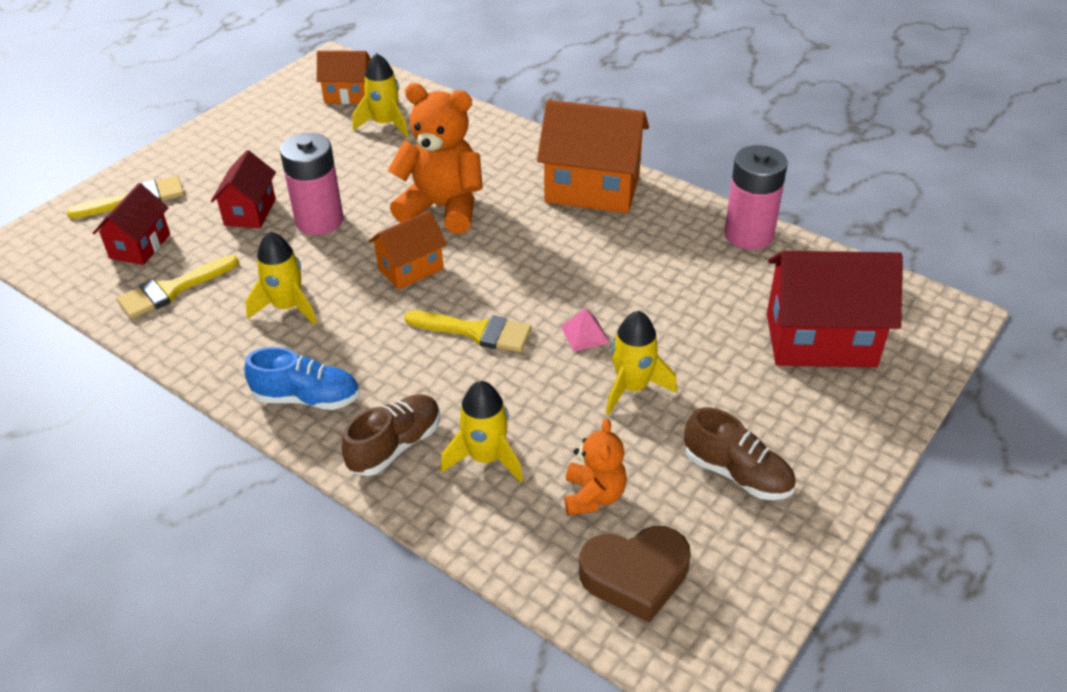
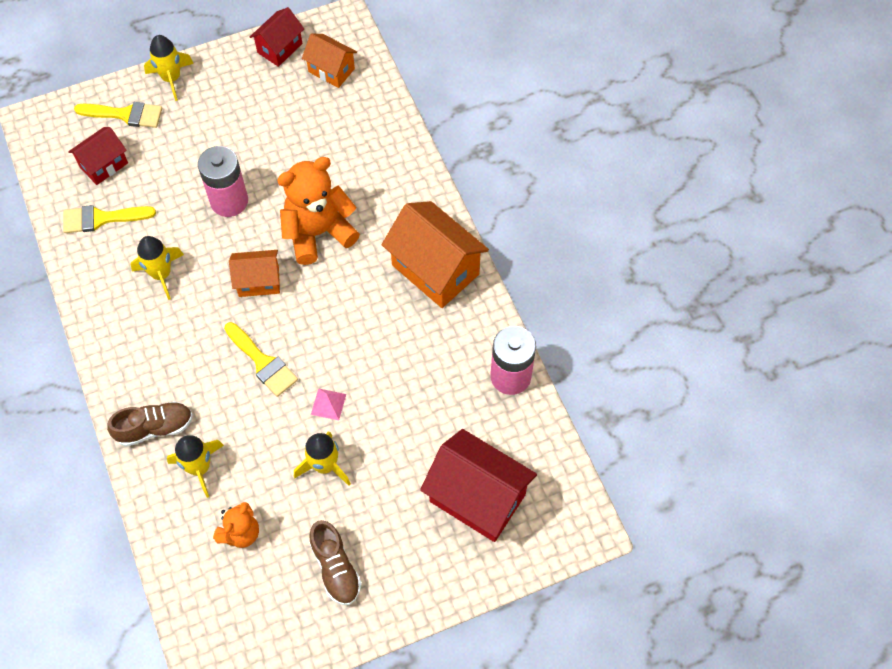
camera: 30 degrees right, 20 degrees up
(250, 212) = (190, 168): red house -> red house (280, 48)
(307, 398) = (128, 360): blue shoe -> none
(385, 124) = (337, 119): yellow rocket -> yellow rocket (171, 78)
(442, 208) = (318, 232): orange teddy bear -> orange teddy bear turned 75 degrees counterclockwise
(635, 576) = (223, 601): brown heart -> none

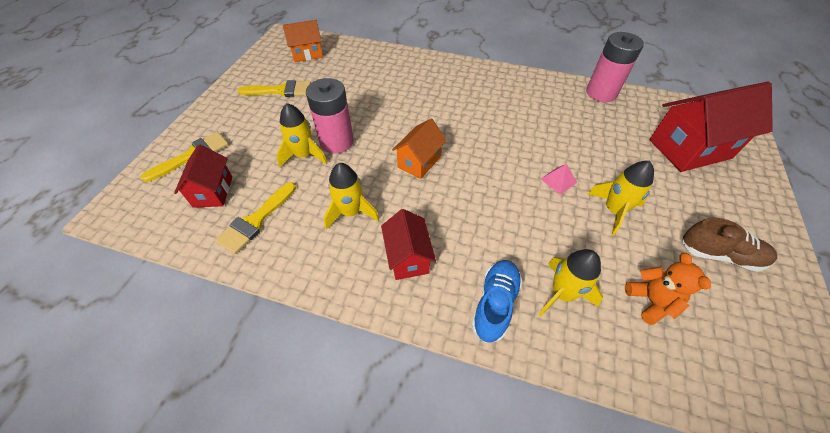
camera: 50 degrees left, 10 degrees down
(155, 428) = (495, 304): brown shoe -> blue shoe
(171, 78) = (205, 117): yellow rocket -> yellow rocket (304, 155)
(263, 362) = (491, 196): yellow brush -> yellow brush (281, 90)
(280, 48) = (261, 64): red house -> red house (408, 257)
(318, 232) = (413, 115): orange teddy bear -> none
(435, 269) = (495, 84): orange house -> none

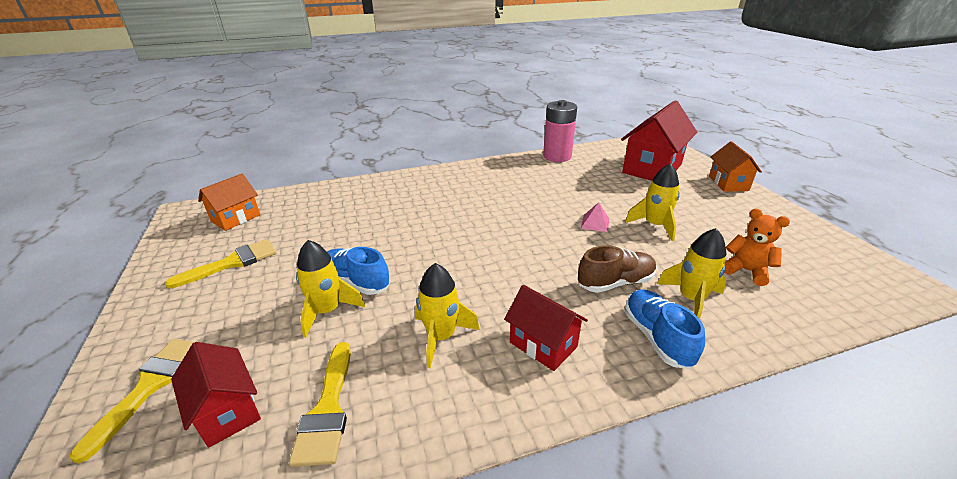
camera: 35 degrees left, 20 degrees down
(336, 142) = (356, 281): pink battery -> blue shoe
(419, 162) = (465, 261): orange house -> orange house (728, 183)
(719, 255) = (743, 221): brown shoe -> brown shoe (615, 283)

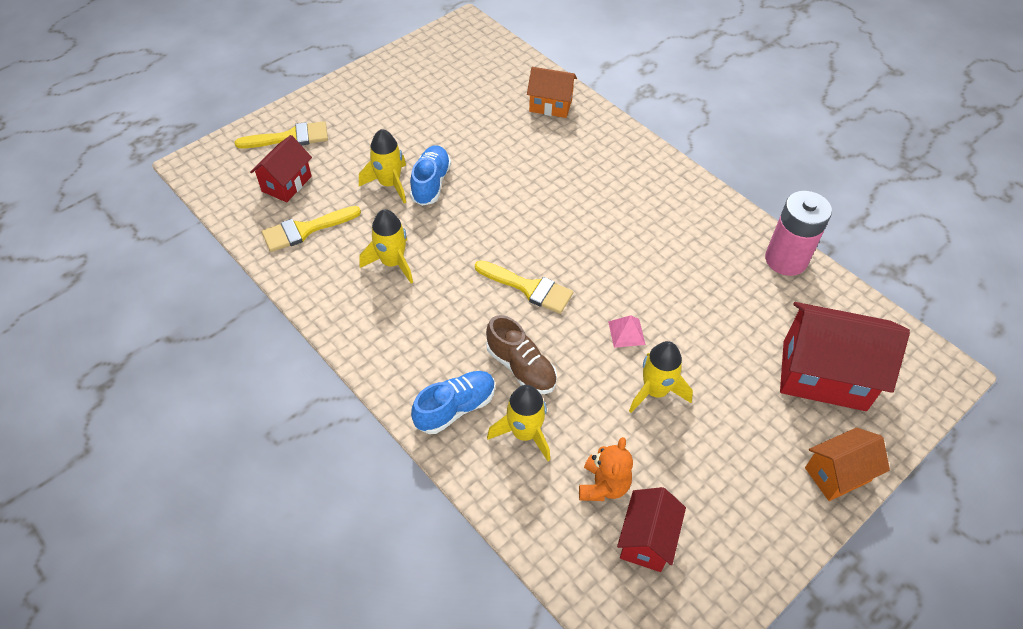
camera: 65 degrees right, 20 degrees up
(232, 263) = (416, 98): yellow brush -> yellow brush (529, 288)
(236, 218) = (474, 61): orange house -> orange house (550, 105)
(543, 344) = (412, 329): red house -> red house (646, 540)

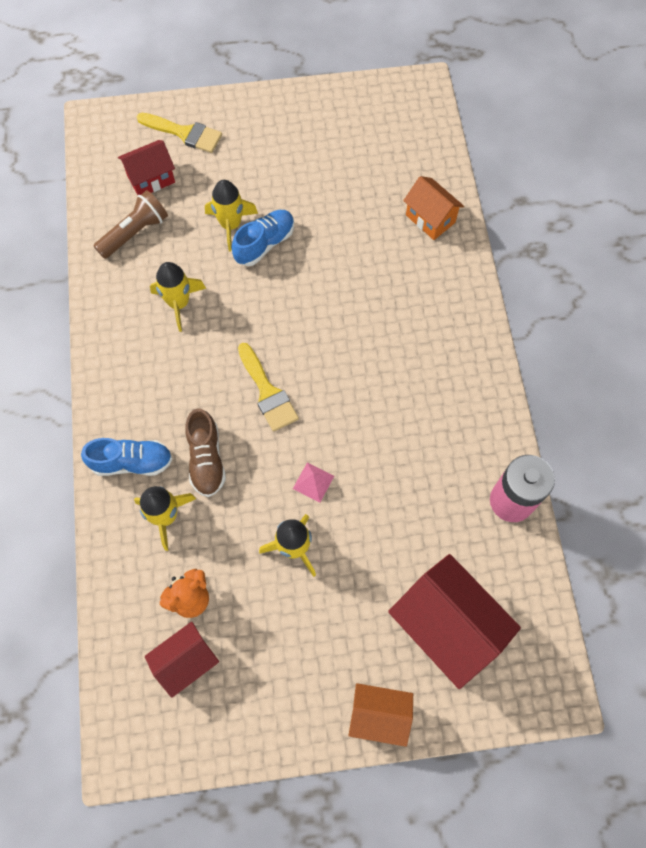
camera: 35 degrees right, 15 degrees up
(305, 230) = (135, 233): yellow brush -> brown flashlight

